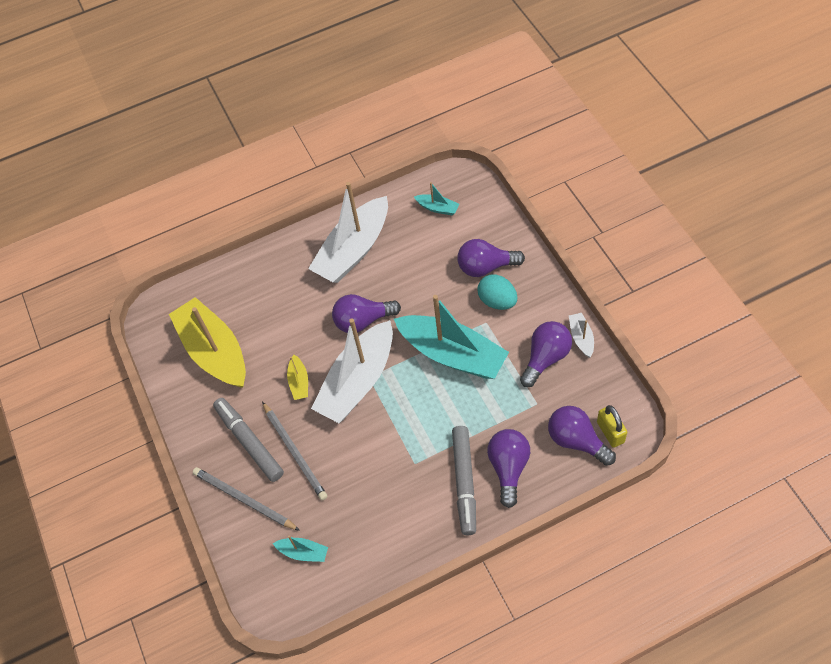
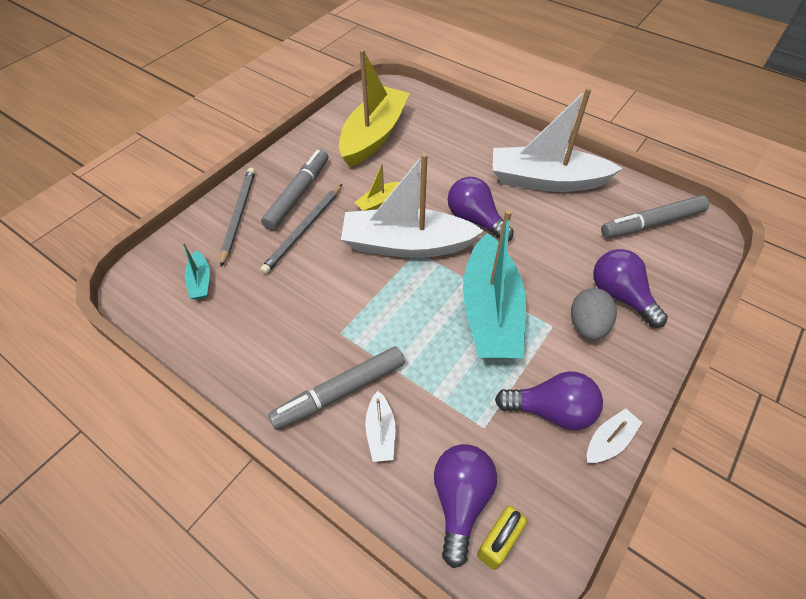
camera: 55 degrees right, 5 degrees down
(437, 208) = (651, 223): turquoise boat -> grey marker
(497, 301) = (587, 325): turquoise egg -> grey egg
(508, 468) = (381, 432): purple light bulb -> white boat

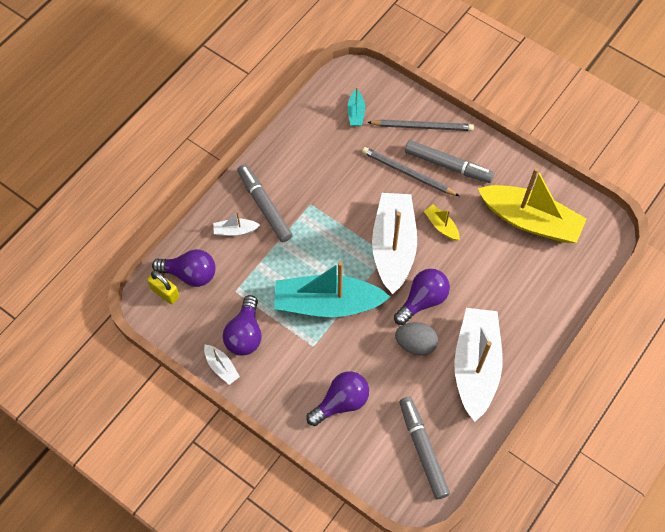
camera: 90 degrees right, 10 degrees up
(200, 281) = (356, 113): turquoise boat -> turquoise boat turned 75 degrees counterclockwise
(587, 325) = (313, 371): grey egg -> grey egg (415, 344)

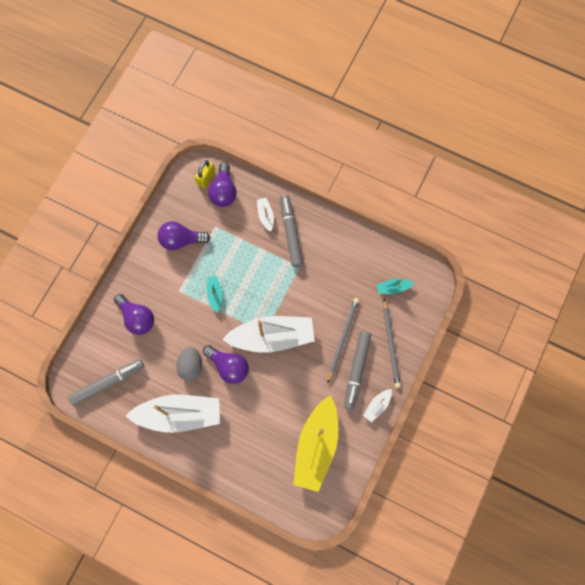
camera: 80 degrees right, 10 degrees up
(221, 367) = (153, 229): white boat -> white boat (377, 406)
(264, 206) = (291, 233): grey marker -> grey marker turned 60 degrees counterclockwise
(327, 303) = (215, 294): turquoise boat -> turquoise boat, size x0.42
(441, 226) = (298, 372): yellow boat -> none

